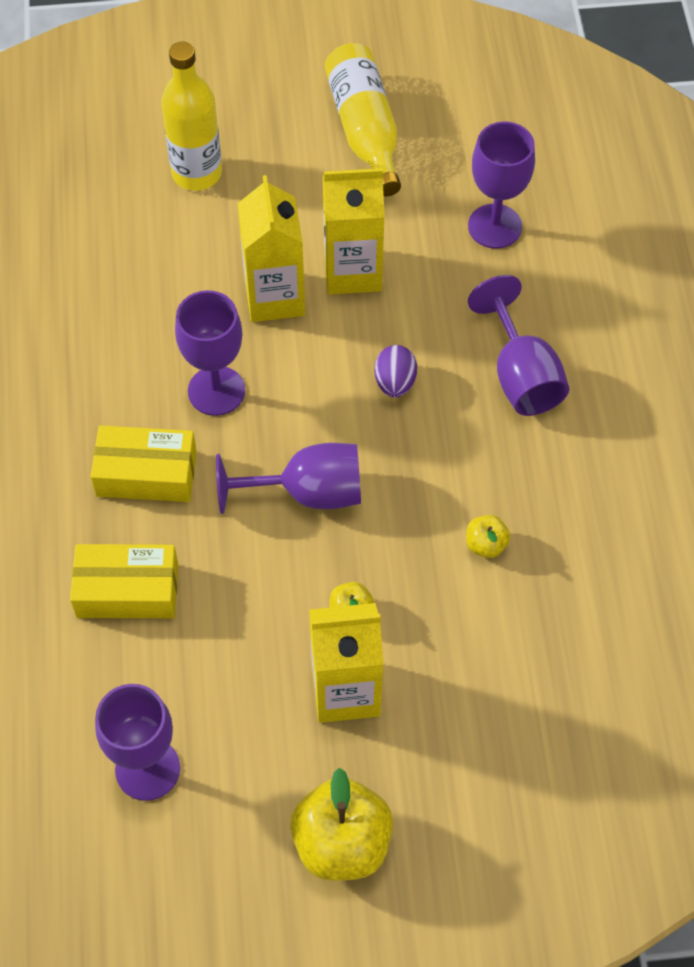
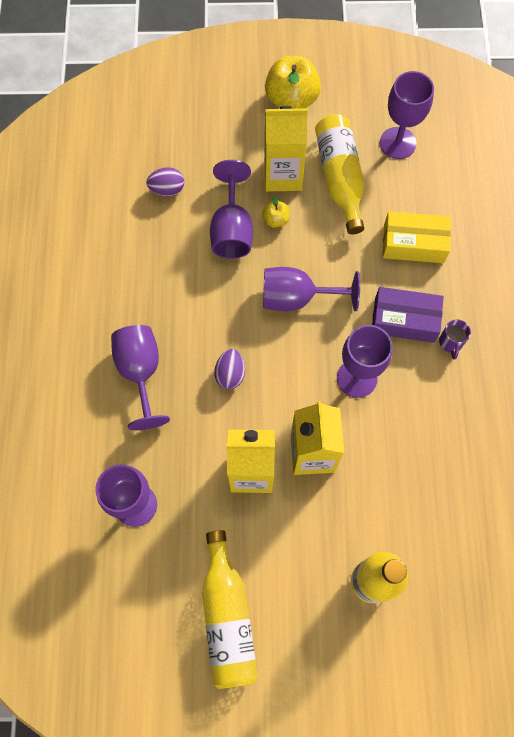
camera: 175 degrees left, 10 degrees up
(79, 447) = (450, 343): none -> purple mug
(146, 473) = (404, 320): yellow box -> purple box
(248, 693) = (340, 178): none -> yellow bottle
(420, 590) = (232, 229): none -> purple goblet
(486, 544) = (186, 254): yellow apple -> none
(536, 649) = (167, 189): none -> purple egg

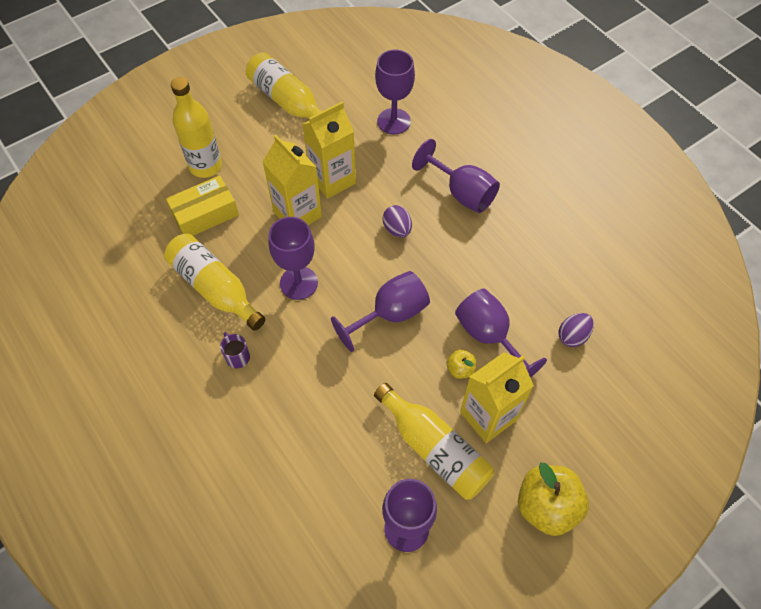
camera: 145 degrees right, 10 degrees down
(404, 320) = (288, 351): purple box -> none
(413, 243) = (323, 427): yellow box -> yellow box (205, 214)
(436, 422) = (215, 288): none -> yellow bottle

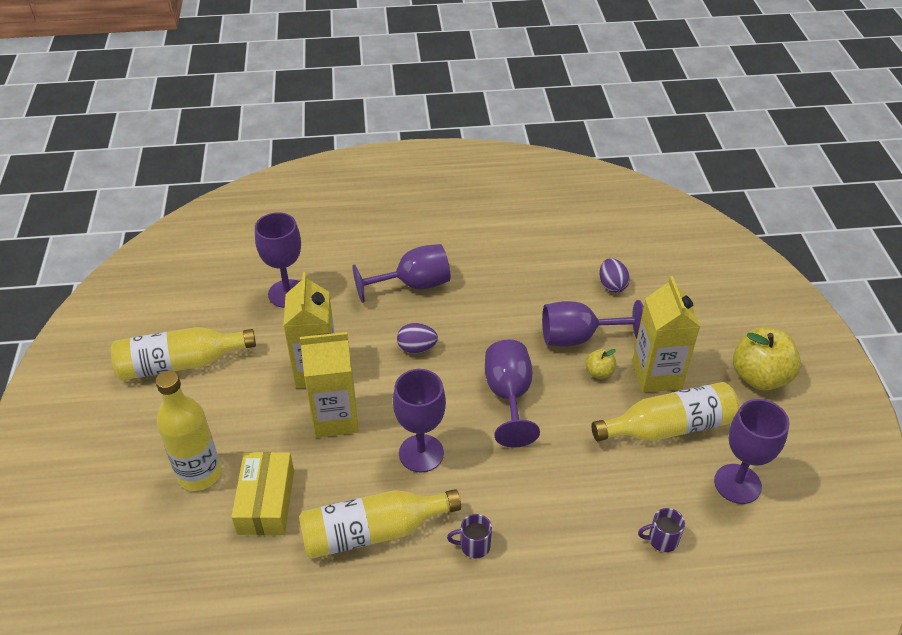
camera: 60 degrees left, 15 degrees down
(314, 487) = (661, 540): none -> purple mug

